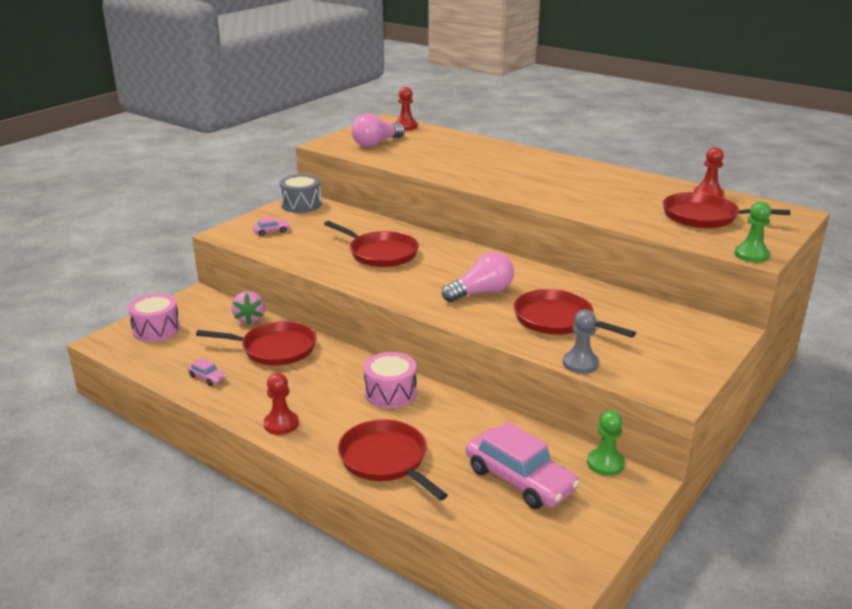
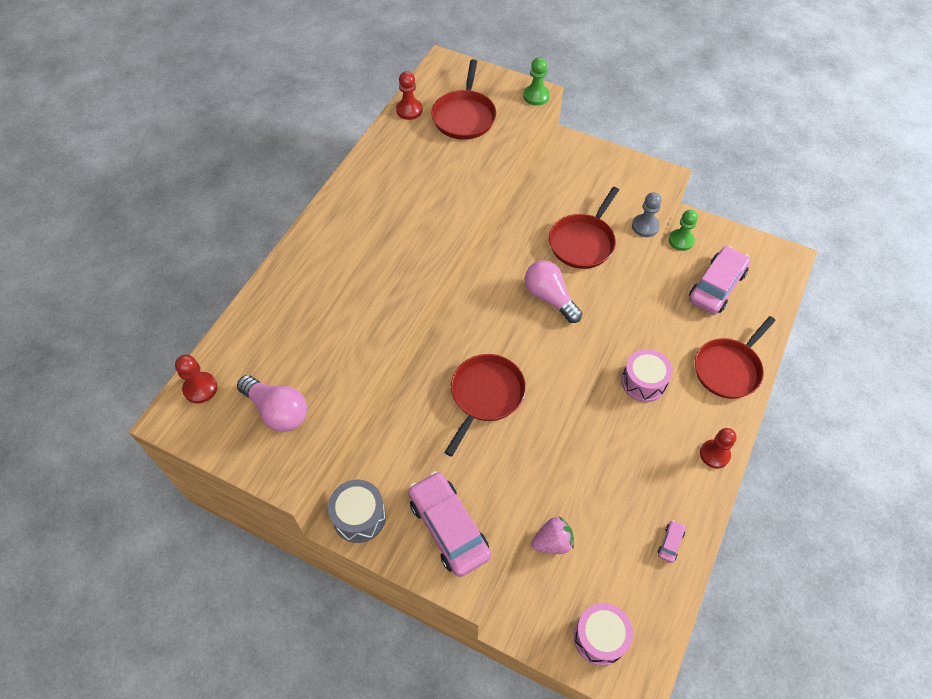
camera: 100 degrees left, 30 degrees up
(271, 231) = (449, 527): pink car -> pink car, size x2.34
(275, 349) = (602, 497): red pan -> none

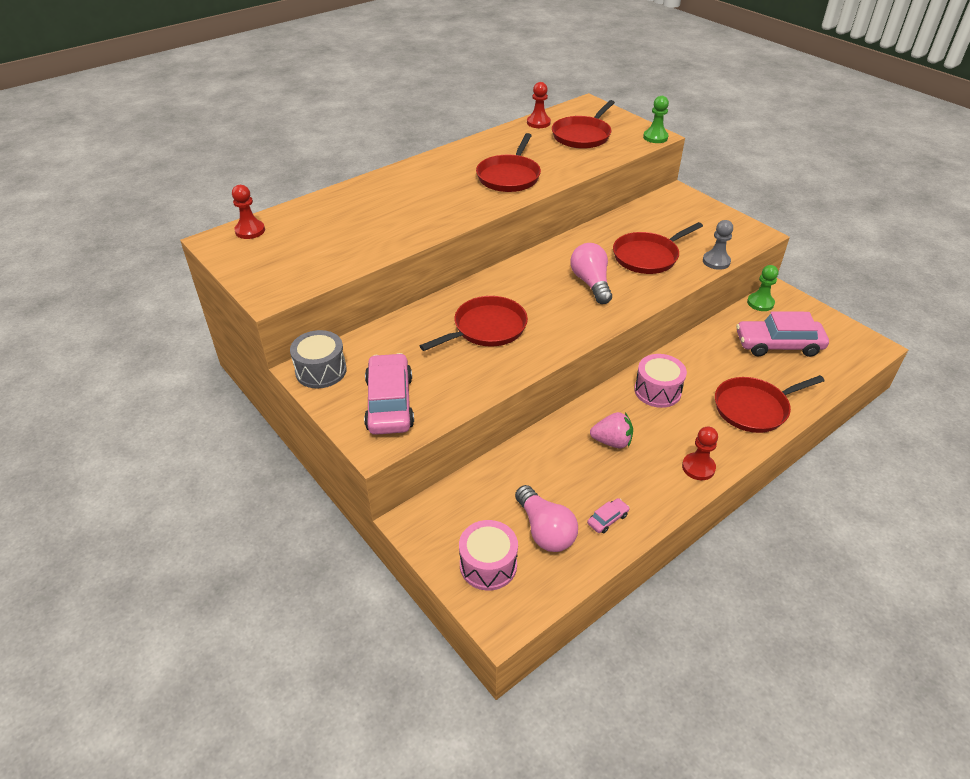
camera: 25 degrees right, 15 degrees down
(277, 411) = (295, 259): pink light bulb -> pink light bulb (545, 530)
(425, 205) = (509, 176): none -> red pan
(552, 542) = (490, 476): pink strawberry -> pink strawberry (612, 442)
(716, 286) = (778, 345): pink car -> pink car turned 150 degrees counterclockwise

